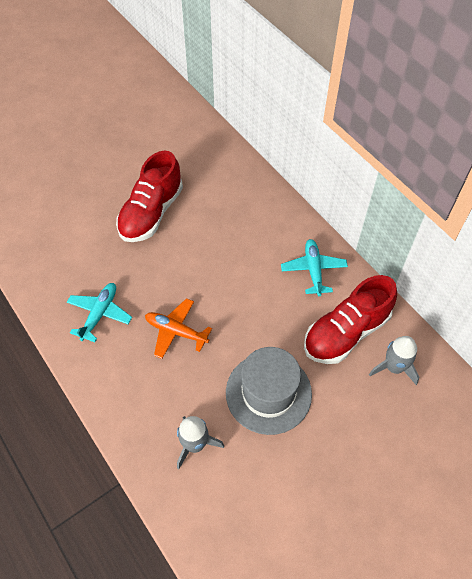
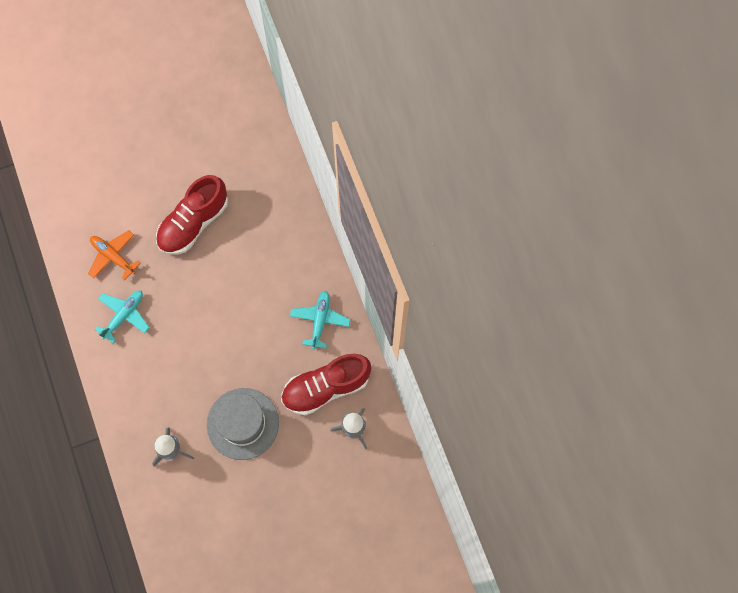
camera: 15 degrees right, 15 degrees up
(176, 331) = (183, 349): orange plane -> orange plane (113, 256)

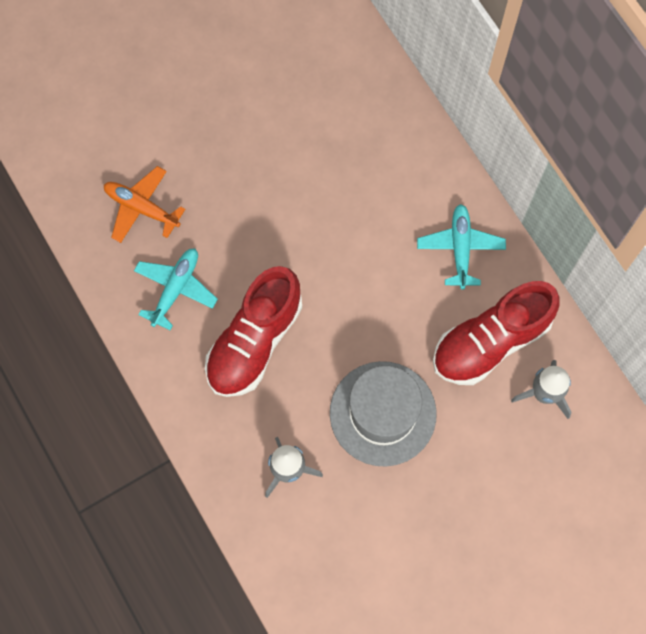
camera: 10 degrees left, 0 degrees up
(193, 223) = (248, 142): red shoe -> red shoe (254, 341)

